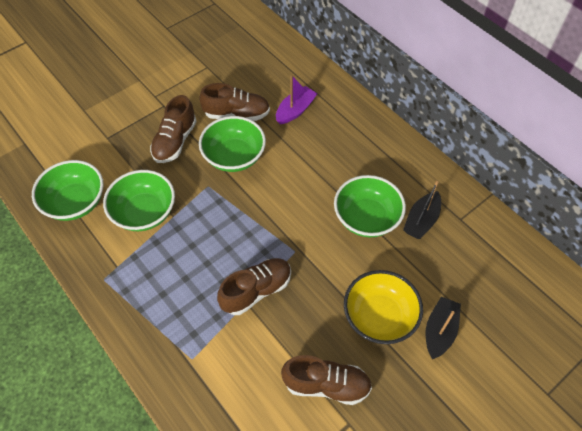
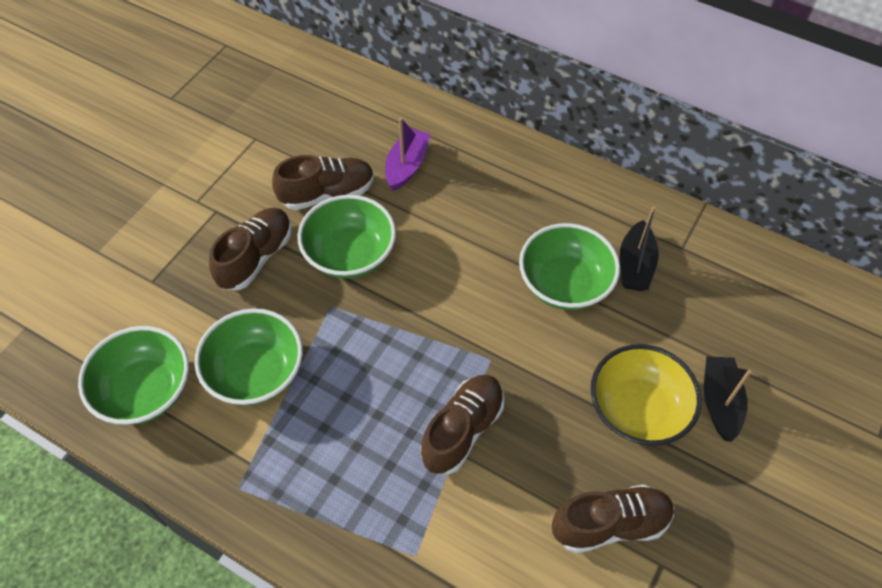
camera: 20 degrees left, 0 degrees up
(175, 141) = (256, 257): brown shoe -> brown shoe turned 150 degrees counterclockwise

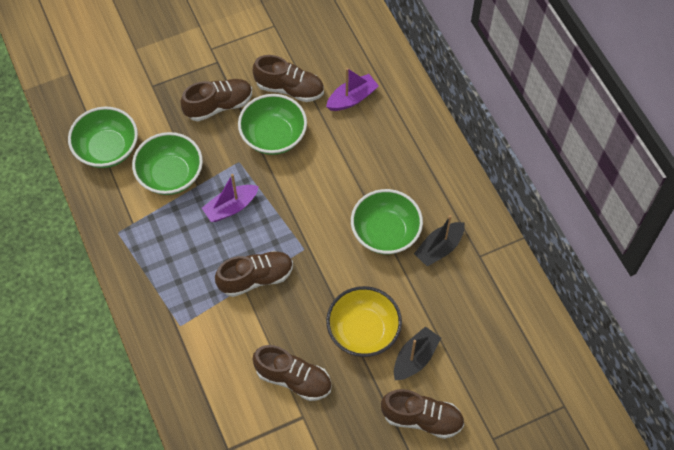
camera: 35 degrees right, 5 degrees up
(363, 365) = (231, 207): none -> purple boat
(790, 467) = (422, 418): none -> brown shoe

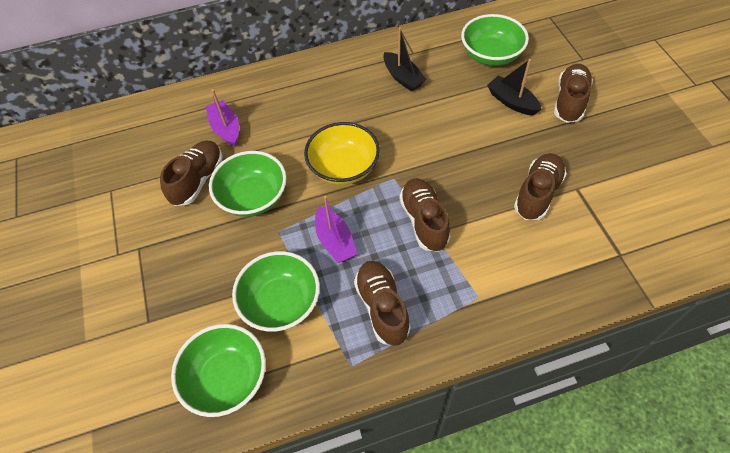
camera: 80 degrees left, 5 degrees down
(219, 105) = (199, 248): brown shoe -> brown shoe (382, 307)
(363, 331) = (485, 136): yellow bowl -> yellow bowl (343, 167)
(385, 232) = (382, 113): green bowl -> green bowl (491, 55)

